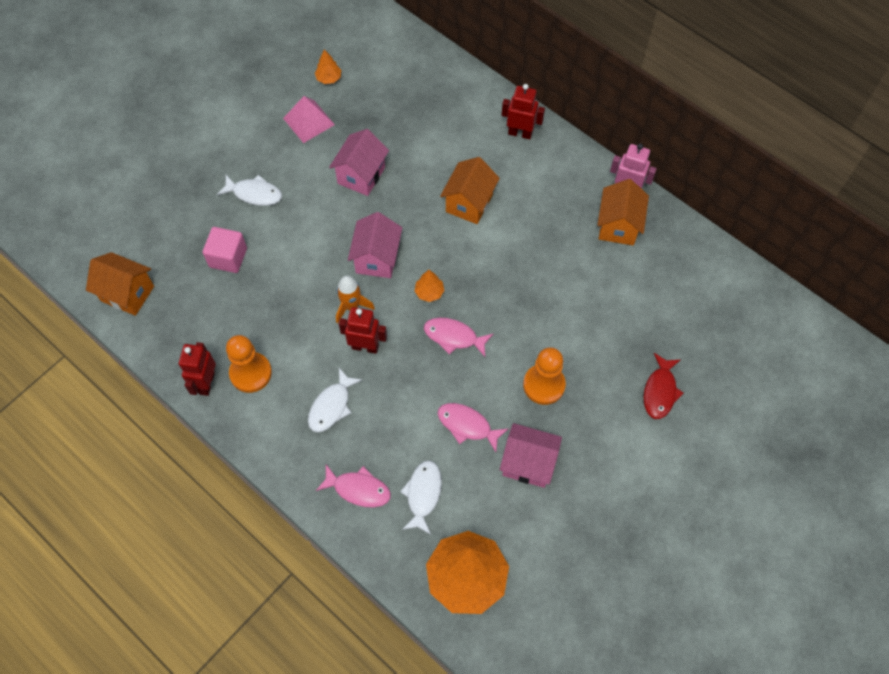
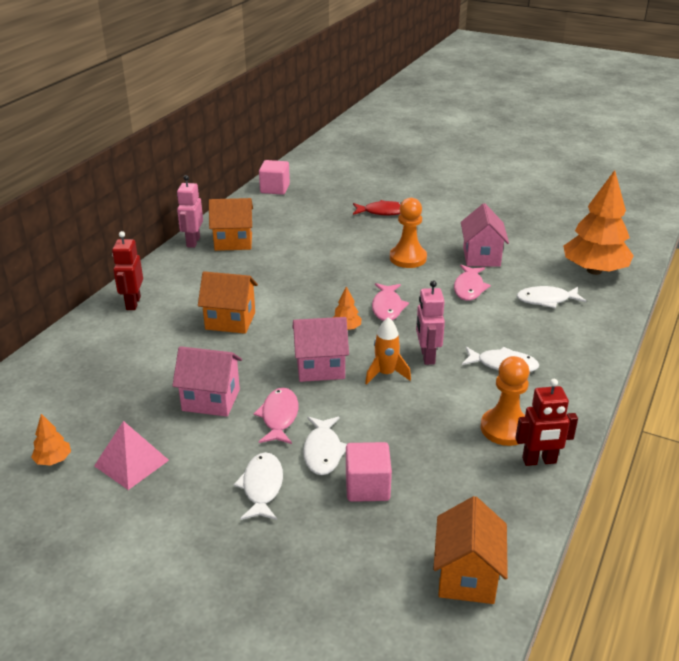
camera: 105 degrees left, 30 degrees down
(275, 238) = (323, 451): none -> white fish
(358, 489) = (570, 334): pink fish -> pink fish (279, 417)
(365, 346) = (427, 356): red robot -> pink robot
(744, 287) = (275, 189): none -> pink cube

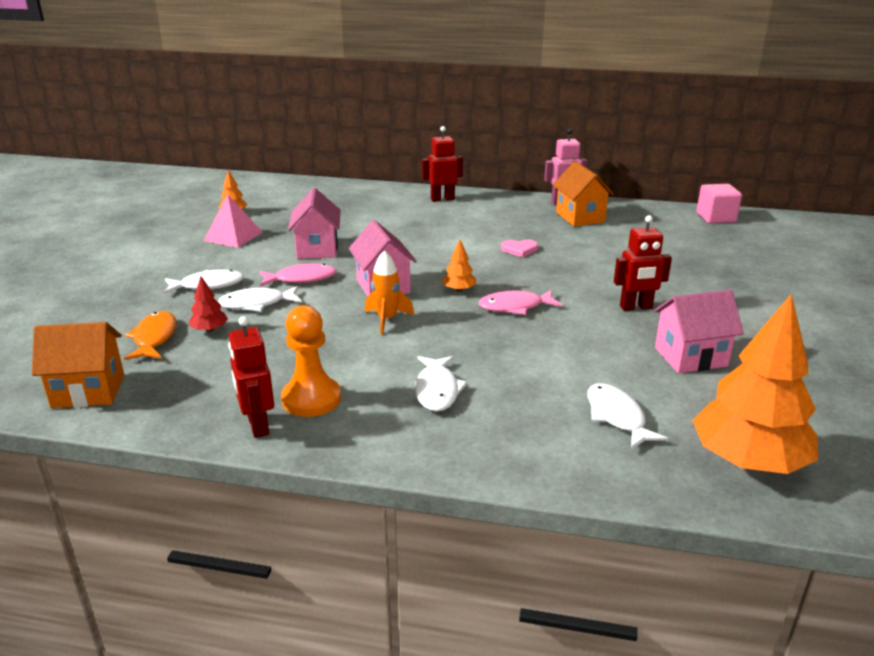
camera: 75 degrees right, 5 degrees down
(230, 321) = (439, 238): orange house -> none
(282, 284) = (519, 249): none -> pink heart
(367, 487) = (210, 330): pink cube -> red tree
(371, 529) = (154, 338): none -> orange fish
(383, 212) = (736, 280): red fish -> none
(408, 258) = (636, 307): orange pawn -> red robot
(427, 356) = (430, 339): pink robot -> none
(469, 288) = (599, 354): pink fish -> none

